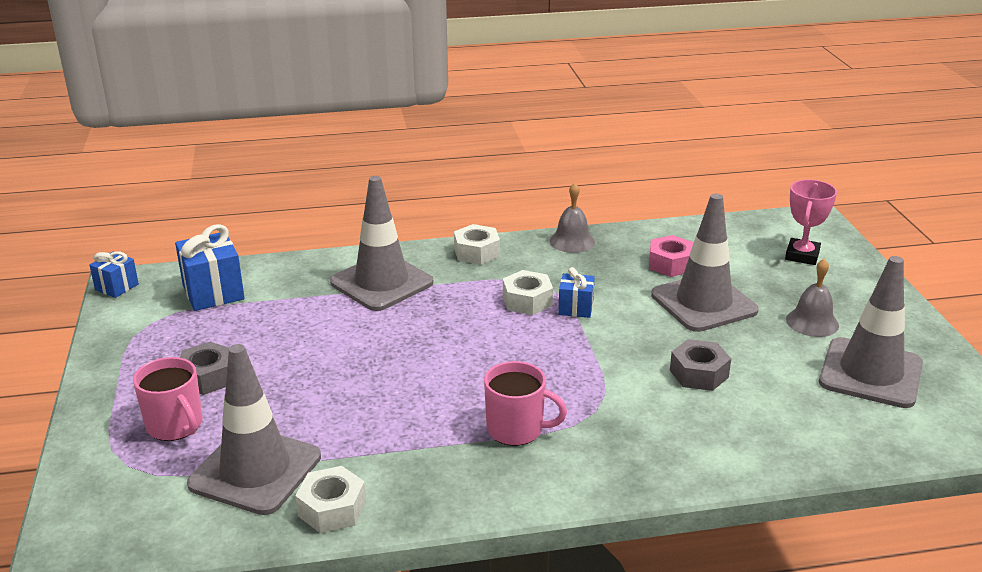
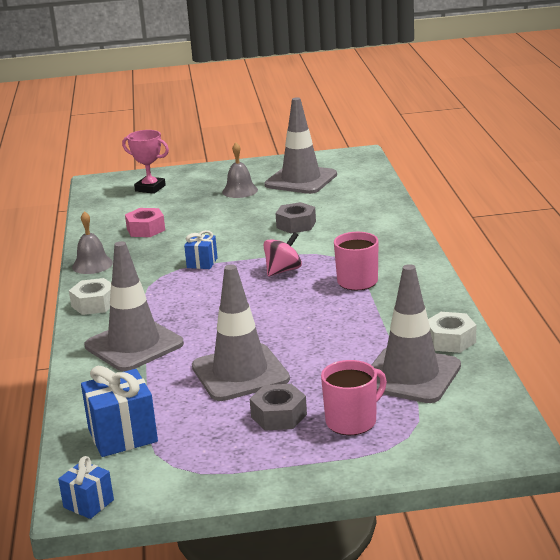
camera: 85 degrees left, 5 degrees down
(527, 301) = (185, 281): white nut -> none
(551, 368) = (283, 270): none -> pink spinning top
(703, 303) = (206, 220): grey traffic cone -> grey traffic cone (240, 373)

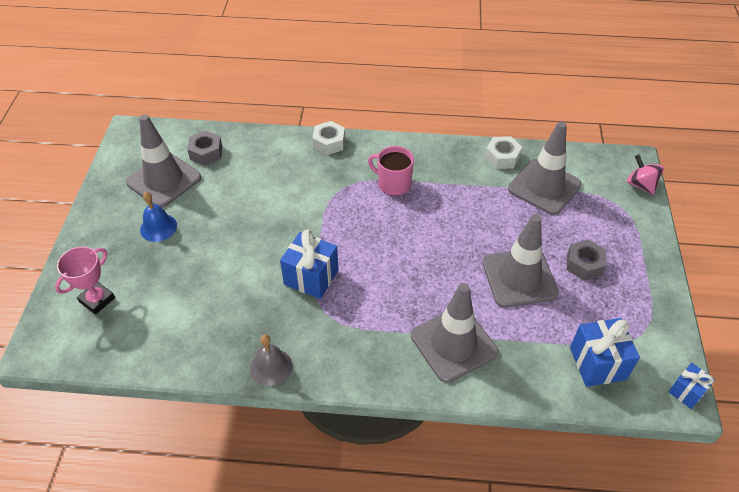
camera: 80 degrees left, 25 degrees up
(94, 304) = (362, 370): white nut -> white nut (329, 143)
(146, 229) = (208, 314): pink nut -> none
(202, 263) = (311, 277): blue gift -> blue gift, size x1.70
(240, 191) = (158, 227): grey bell -> blue bell
(283, 270) = (353, 224): pink spinning top -> pink spinning top (640, 185)
(296, 225) = (265, 201): grey nut -> grey nut (206, 153)
(352, 421) = (597, 227): pink mug -> none

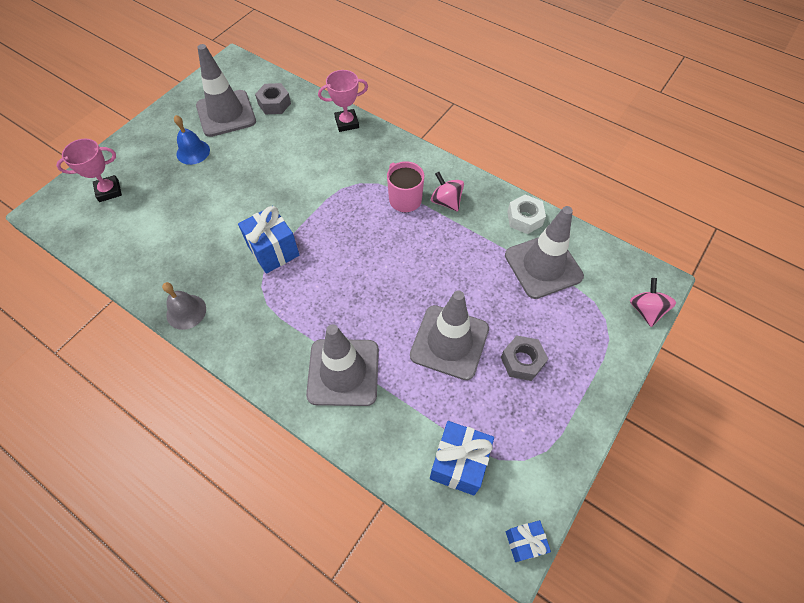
camera: 30 degrees right, 10 degrees up
(290, 142) = (347, 123): none -> pink trophy
(329, 143) = (378, 137): white nut -> none
(429, 171) = (446, 201): none -> pink spinning top

